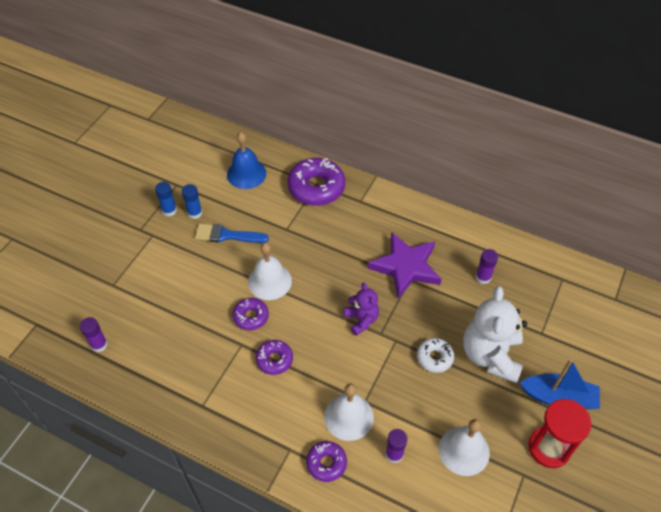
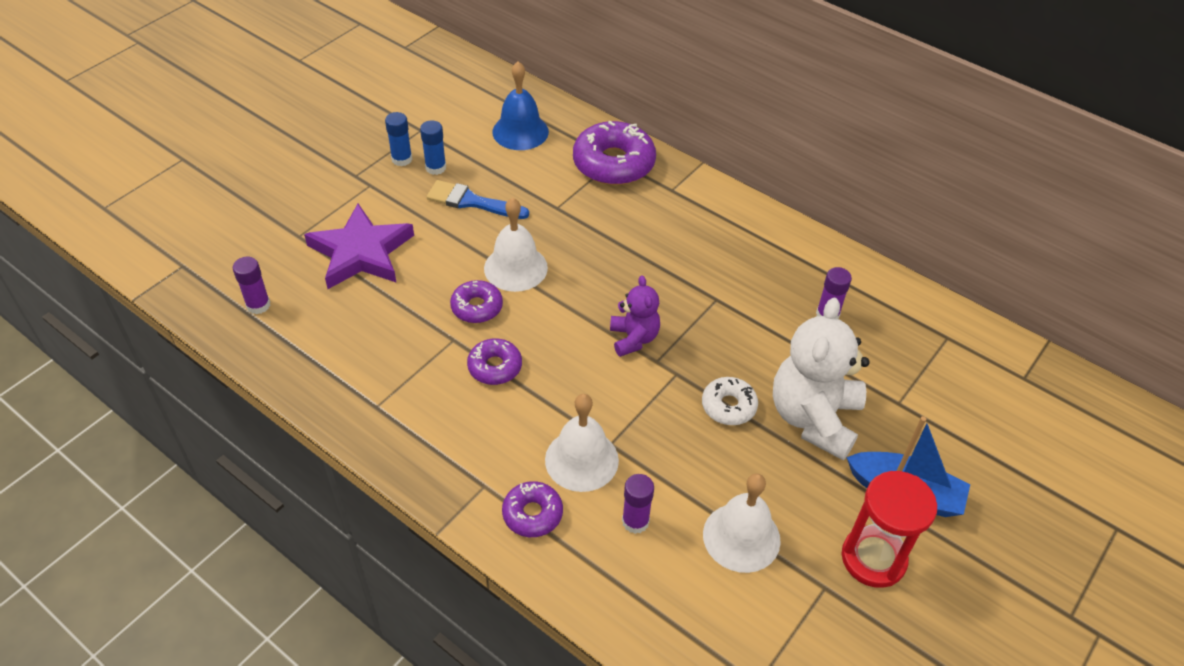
camera: 10 degrees right, 5 degrees down
(406, 267) = (716, 282): purple star -> purple star (361, 252)

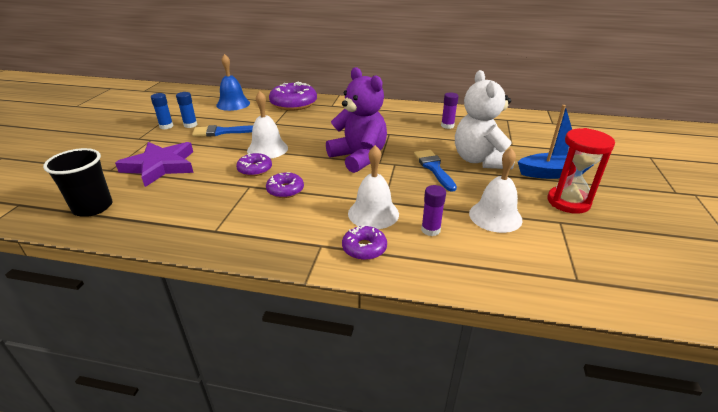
camera: 25 degrees left, 15 degrees down
(258, 305) = (93, 207): purple glue stick -> black cup
(633, 338) = (359, 157): purple teddy bear -> purple teddy bear, size x1.82
(728, 406) = (434, 168): white donut -> blue brush

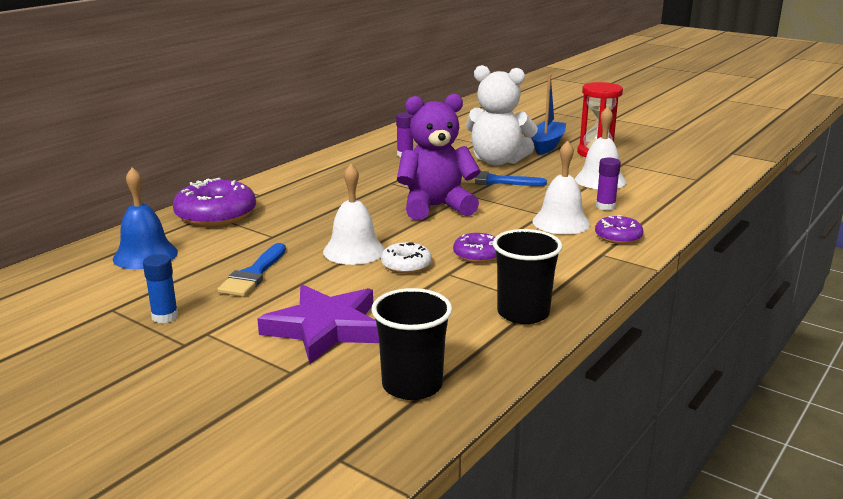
camera: 65 degrees left, 10 degrees down
(190, 125) = (189, 296): blue glue stick -> none
(195, 227) = (523, 313): none -> black cup
(255, 169) = (406, 265): purple donut -> white donut

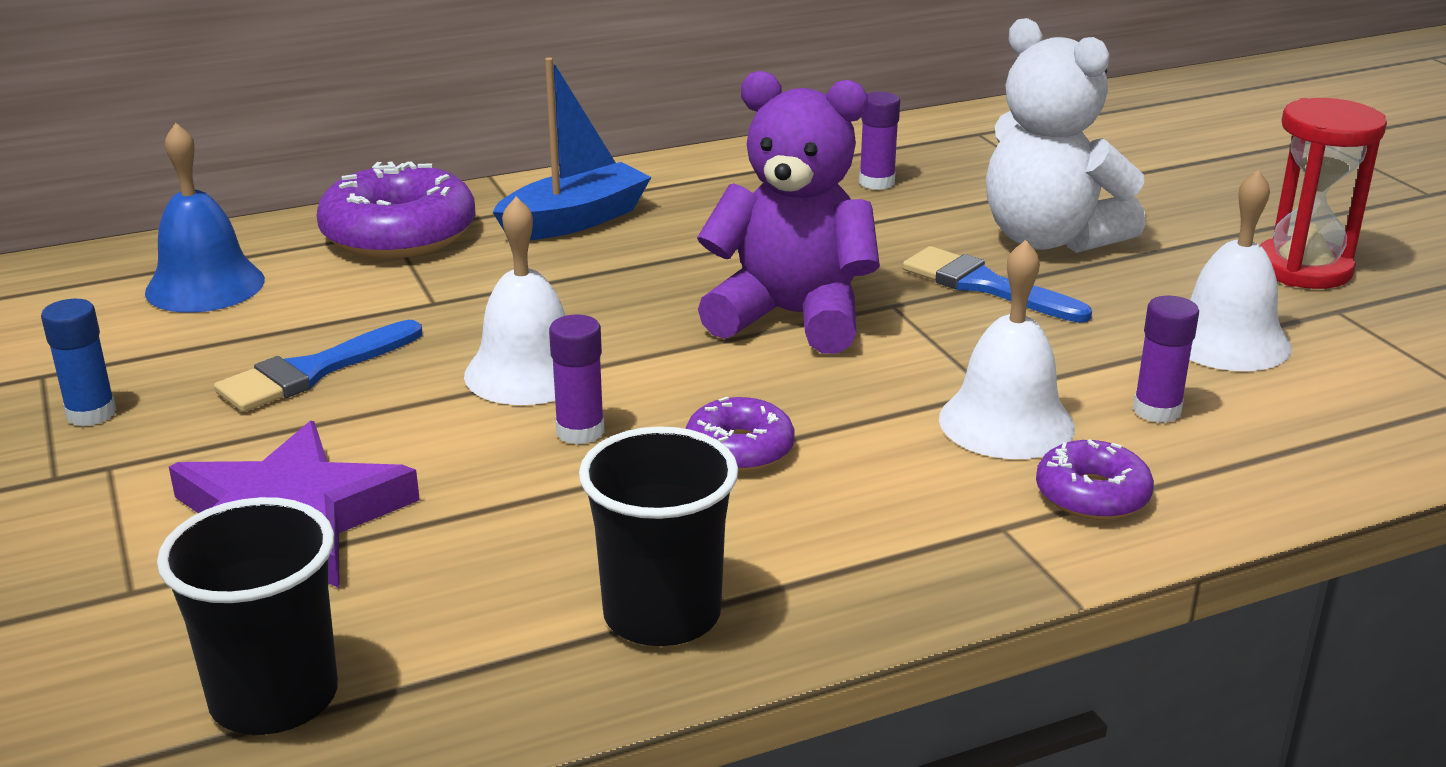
camera: 30 degrees right, 5 degrees up
(406, 265) = (580, 431): white donut -> purple glue stick
(547, 145) = (1209, 223): blue boat -> blue boat (575, 221)

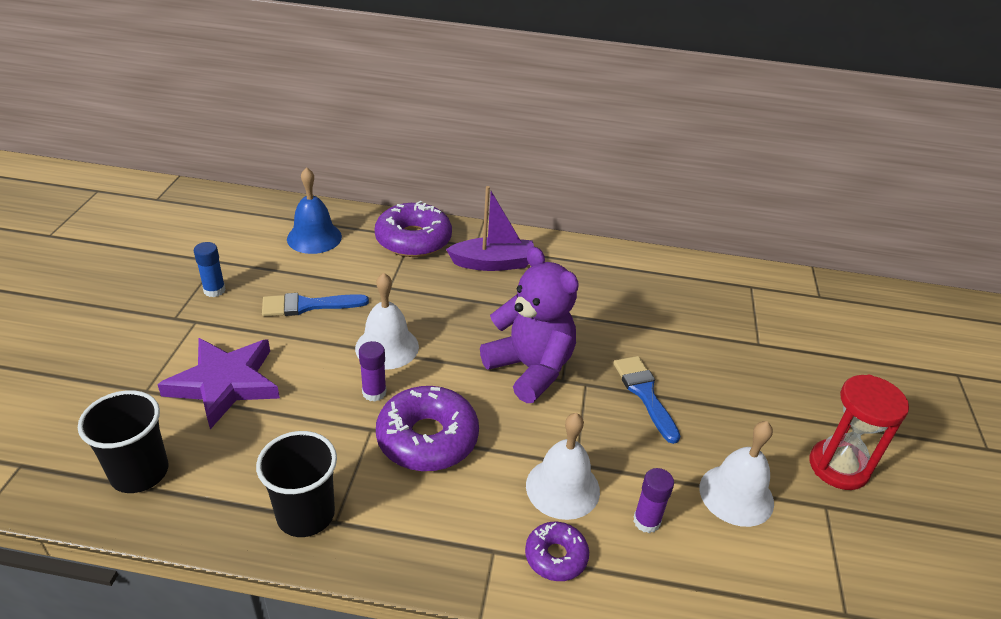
camera: 30 degrees right, 10 degrees up
(575, 221) = (493, 263): blue boat -> purple boat
(739, 449) = (427, 438): purple donut -> purple donut, size x1.81
(876, 182) = (660, 299): purple glue stick -> none
(1049, 239) = (712, 378): white teddy bear -> none

